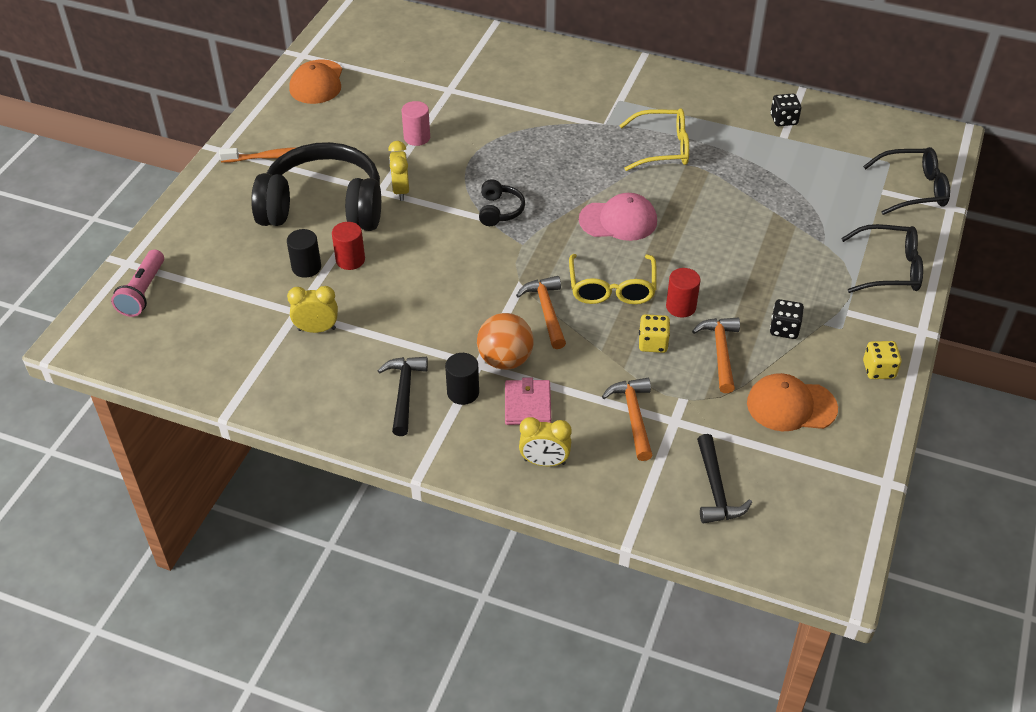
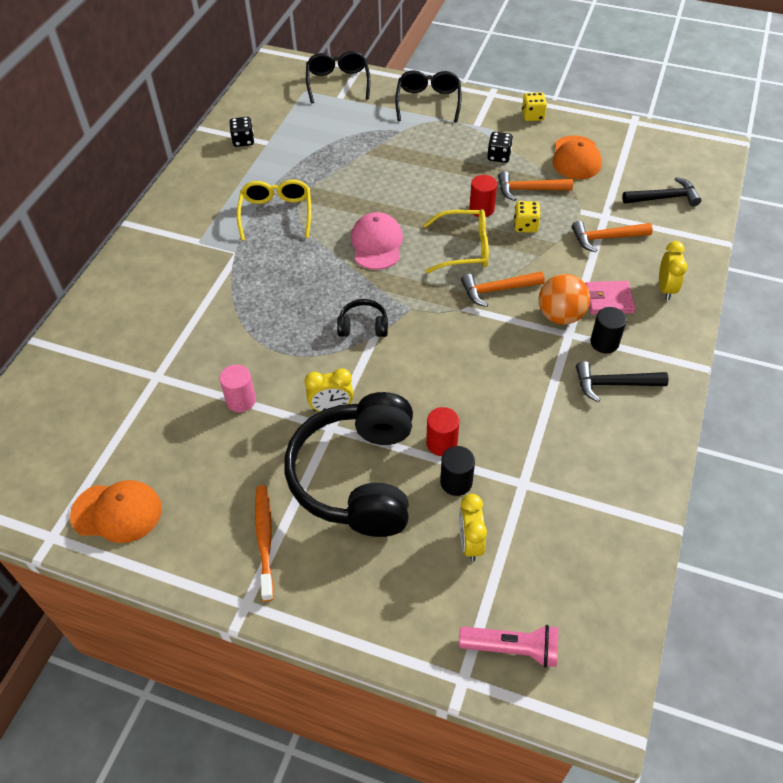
camera: 90 degrees left, 5 degrees up
(317, 329) = (545, 462): yellow clock -> yellow clock (470, 543)

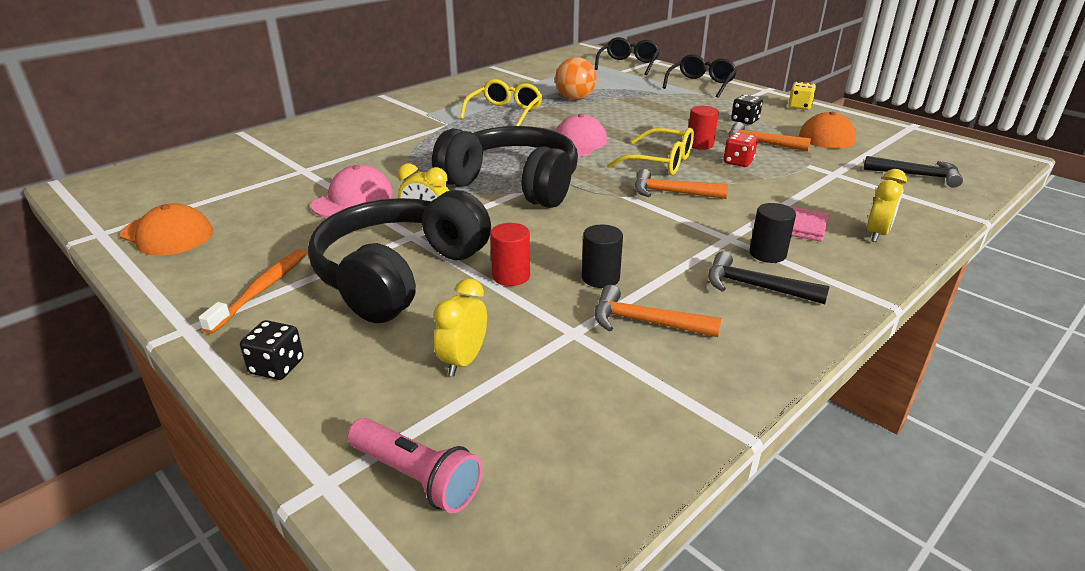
camera: 25 degrees right, 20 degrees down
(241, 400) = (353, 199): pink cylinder -> pink cap
(243, 141) = (519, 77): black dice -> black dice (277, 367)
(363, 326) = (513, 184): black headphones -> black headphones, size x2.43
(456, 482) = (497, 308): black cylinder -> black cylinder (600, 278)
(525, 226) = (738, 162): yellow dice -> red dice
(560, 316) = (729, 224): orange ball -> orange ball (575, 99)
(606, 238) = (825, 186): orange hammer -> orange hammer (645, 322)

